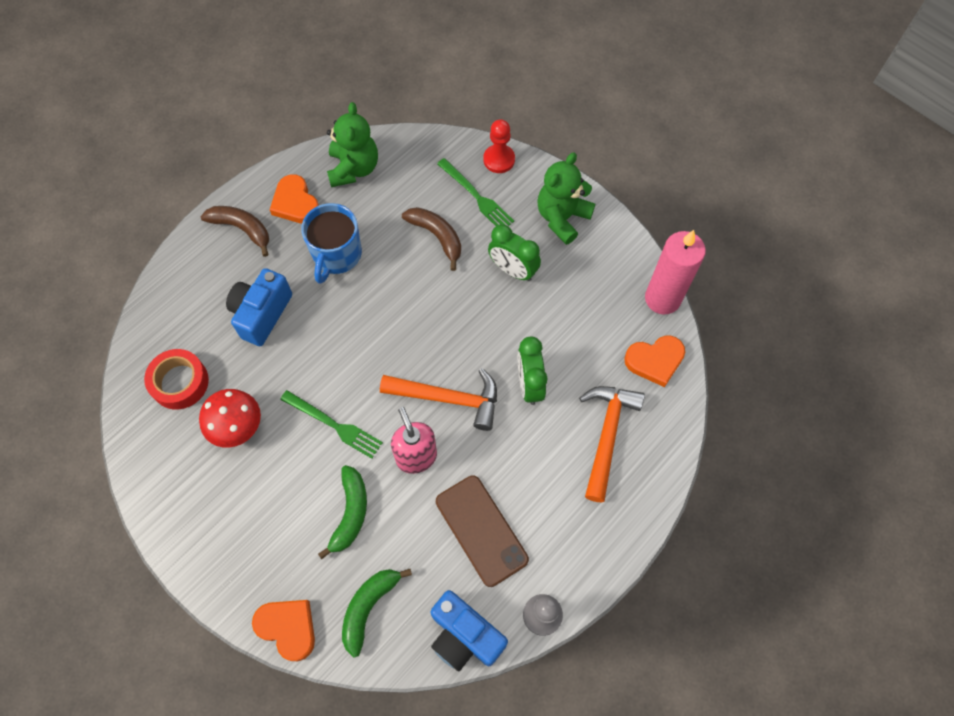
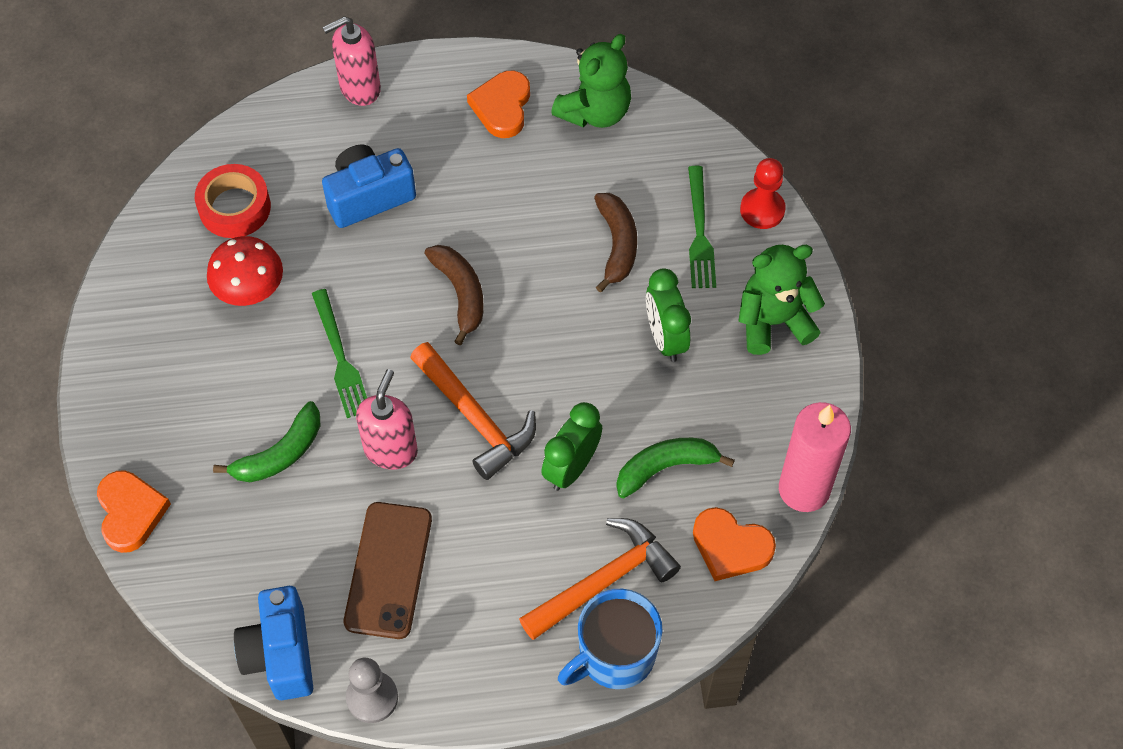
camera: 40 degrees right, 5 degrees down
(195, 252) = (359, 88): none -> pink soap dispenser
(242, 229) = (425, 97): brown banana -> brown banana (460, 293)
(336, 255) = (495, 190): blue mug -> blue mug (614, 655)
(369, 607) = (218, 554): green banana -> green banana (665, 468)

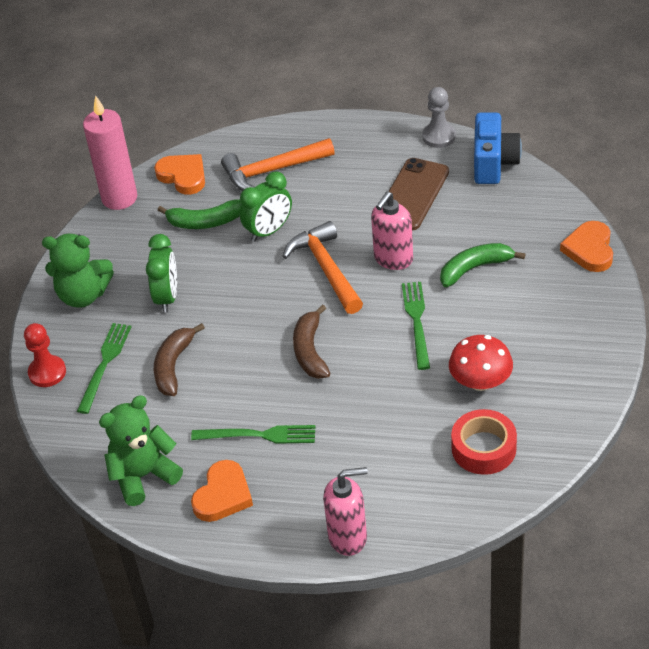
camera: 160 degrees left, 15 degrees down
(369, 197) = (364, 437): blue camera -> none
(487, 178) = (258, 435): none -> green fork
(614, 655) = (281, 136): blue mug -> none

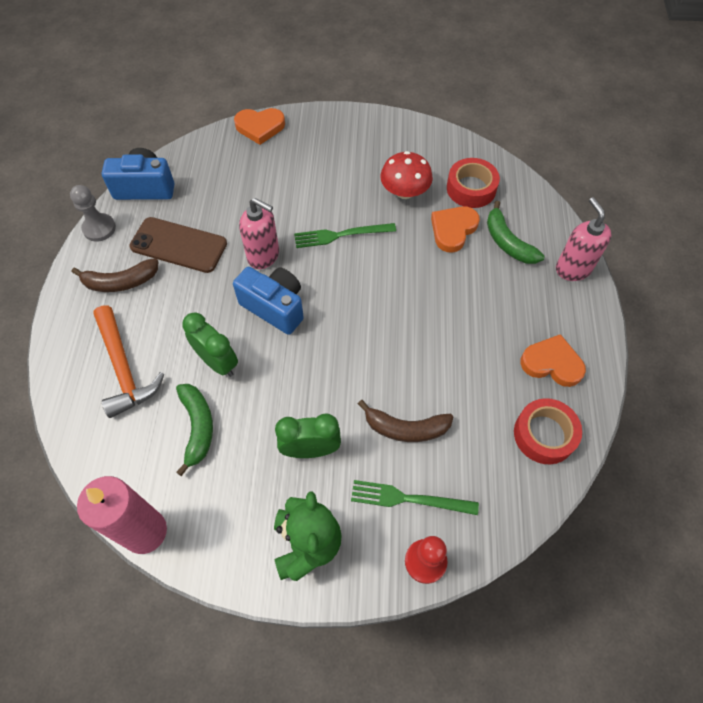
camera: 100 degrees left, 15 degrees up
(143, 476) = (544, 434): green teddy bear -> red tape
(183, 176) = (117, 462): orange heart -> orange heart (453, 230)
(258, 435) = (481, 343): green fork -> none
(310, 351) = (379, 311): brown banana -> brown banana (120, 282)
(326, 269) = (274, 307): orange hammer -> blue camera
(475, 268) = (278, 198): green banana -> green banana (507, 242)

